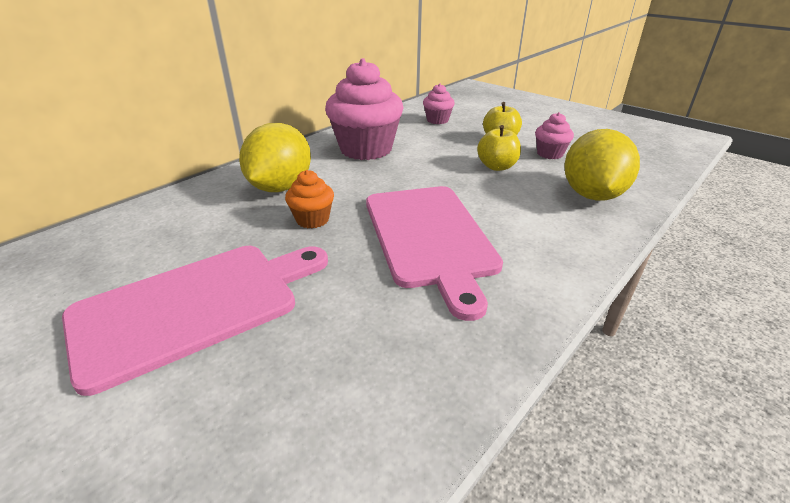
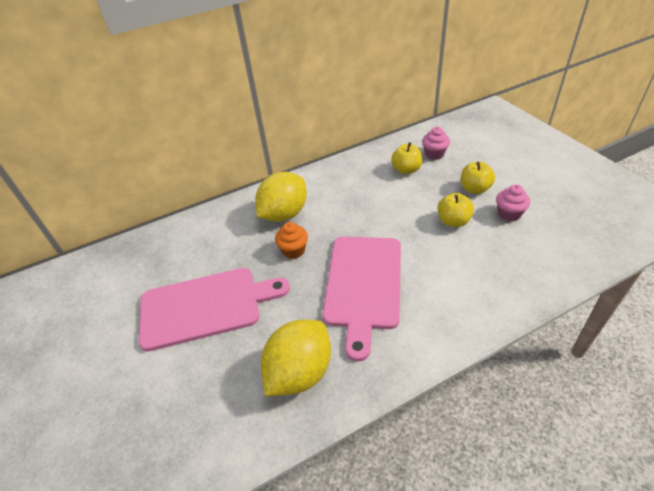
camera: 25 degrees right, 10 degrees up
(366, 149) = (359, 182): pink cupcake -> none
(414, 134) = (406, 170): none -> yellow apple
(592, 195) = (513, 270): yellow lemon -> yellow lemon (300, 372)

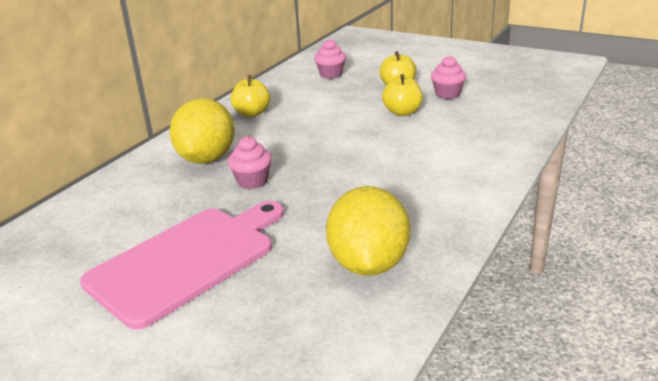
camera: 35 degrees left, 15 degrees down
(293, 250) = (252, 181): orange cupcake -> pink cupcake
(363, 285) = (362, 180): pink cutting board -> none
(406, 170) = (314, 91): yellow apple -> yellow apple (252, 113)

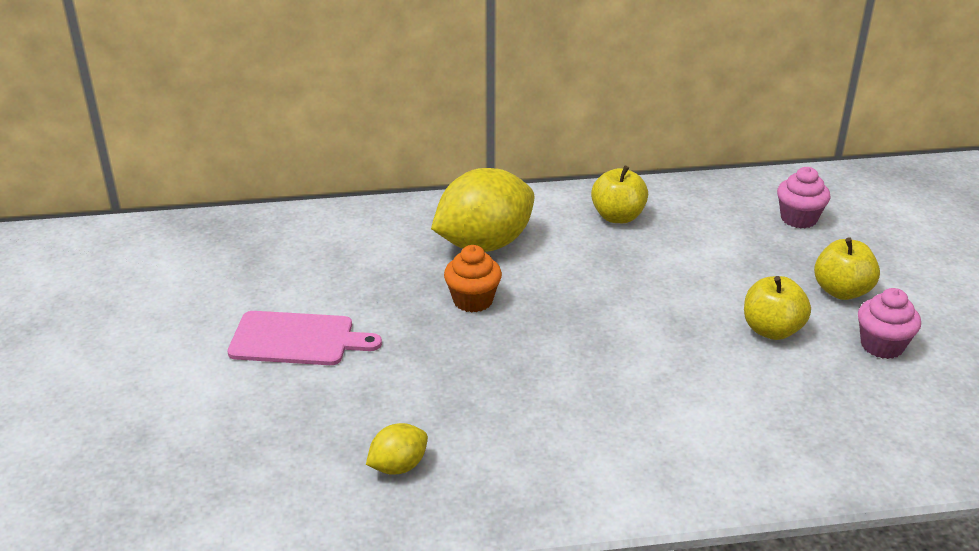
camera: 50 degrees right, 5 degrees up
(187, 261) = (297, 339): pink cutting board -> pink cutting board, size x0.59
(252, 181) = (473, 300): pink cupcake -> orange cupcake
(368, 264) = (398, 466): yellow lemon -> yellow lemon, size x0.47

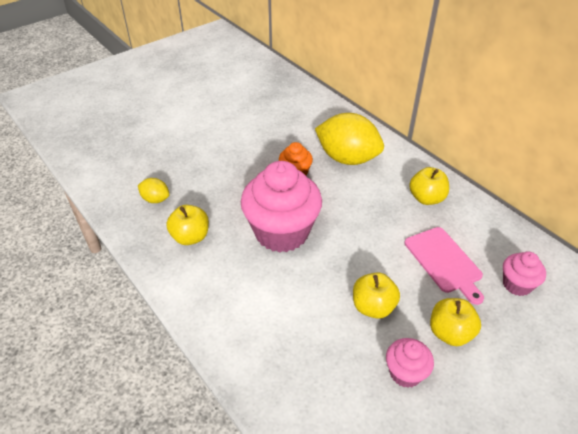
camera: 60 degrees right, 10 degrees up
(297, 339) = (221, 133): pink cutting board -> pink cutting board (444, 262)
(524, 452) = (190, 237): none -> yellow apple
(586, 356) = (281, 232): none -> pink cupcake

